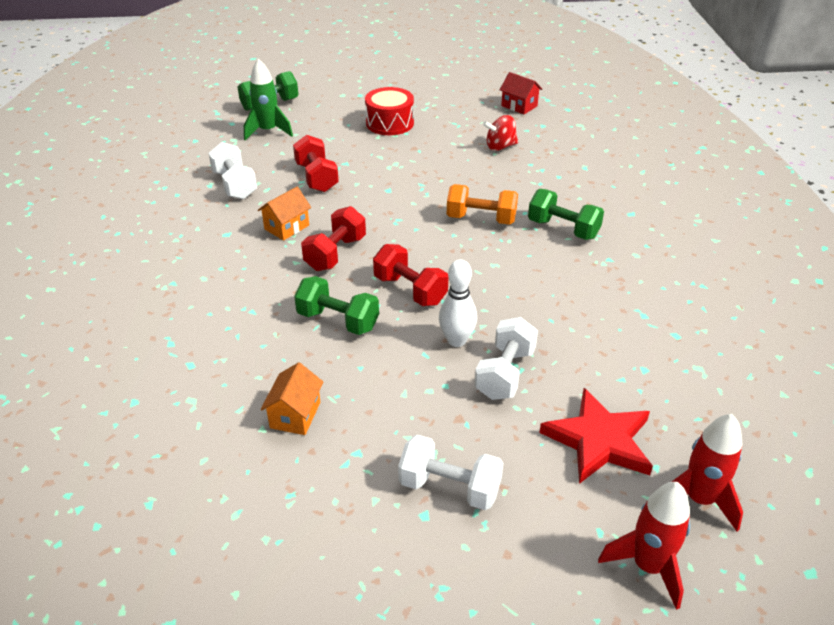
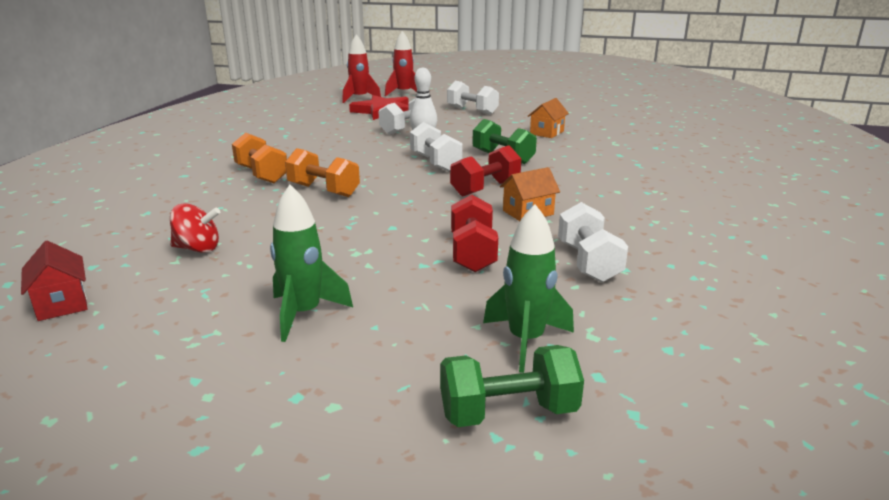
camera: 160 degrees left, 15 degrees down
(389, 123) = (304, 314): red drum -> green rocket
(410, 290) = (435, 162): red dumbbell -> white dumbbell
(563, 229) = (261, 175): green dumbbell -> orange dumbbell

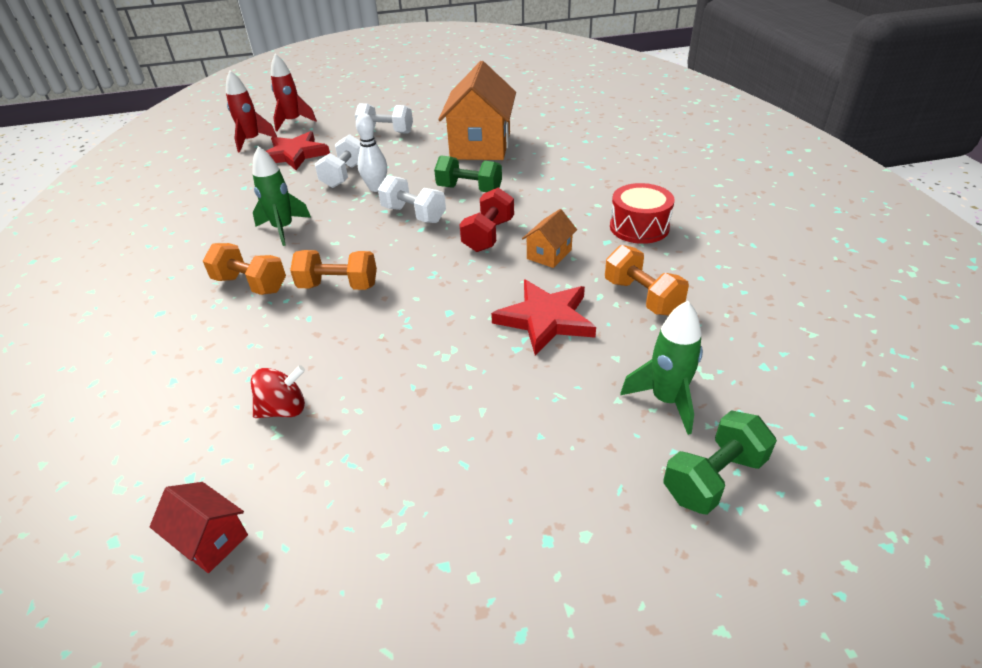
camera: 25 degrees left, 15 degrees up
(304, 314) = (468, 448): green rocket -> green rocket (283, 229)
(472, 253) = (545, 319): red dumbbell -> red star
(547, 133) = (481, 145): orange house -> orange house, size x2.25
(588, 262) = (642, 297): white dumbbell -> orange dumbbell
(643, 215) = (639, 227): none -> red drum

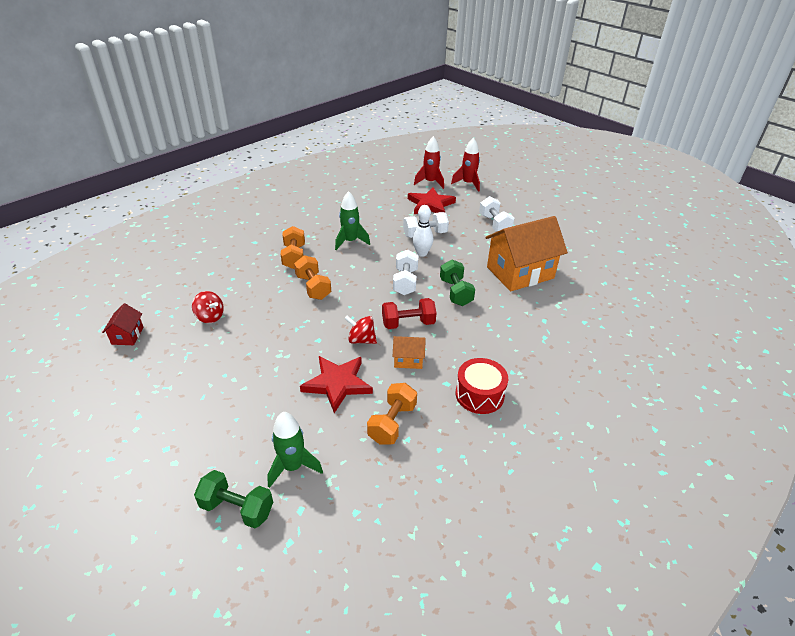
camera: 55 degrees right, 0 degrees up
(483, 277) = (361, 340): none -> red spinning top

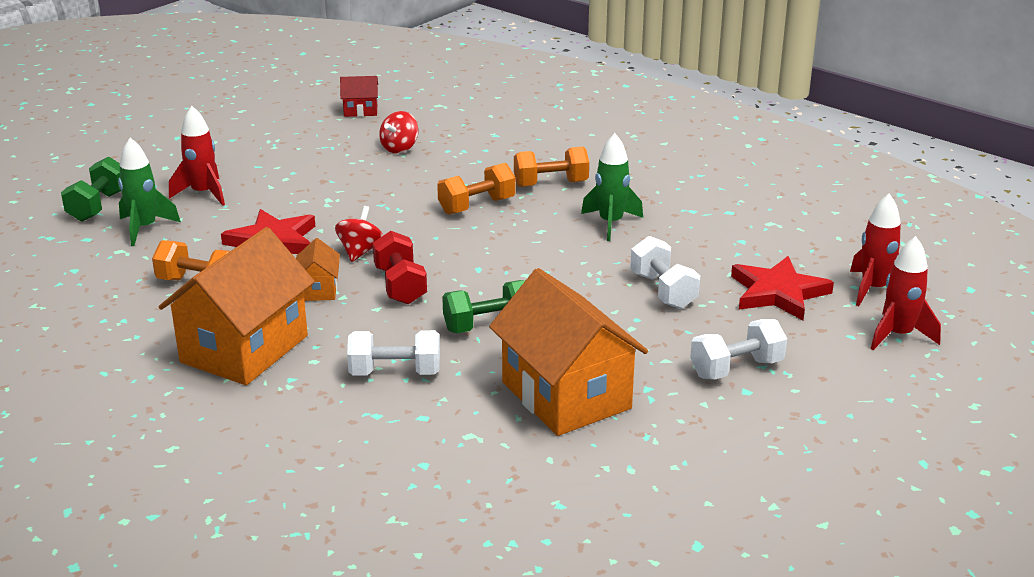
camera: 85 degrees right, 10 degrees down
(241, 430) = (203, 193): none -> red rocket
(405, 282) = (507, 278): white dumbbell -> white dumbbell (395, 372)
(422, 253) = (598, 290): white bowling pin -> none
(479, 394) = (244, 349): red drum -> orange house

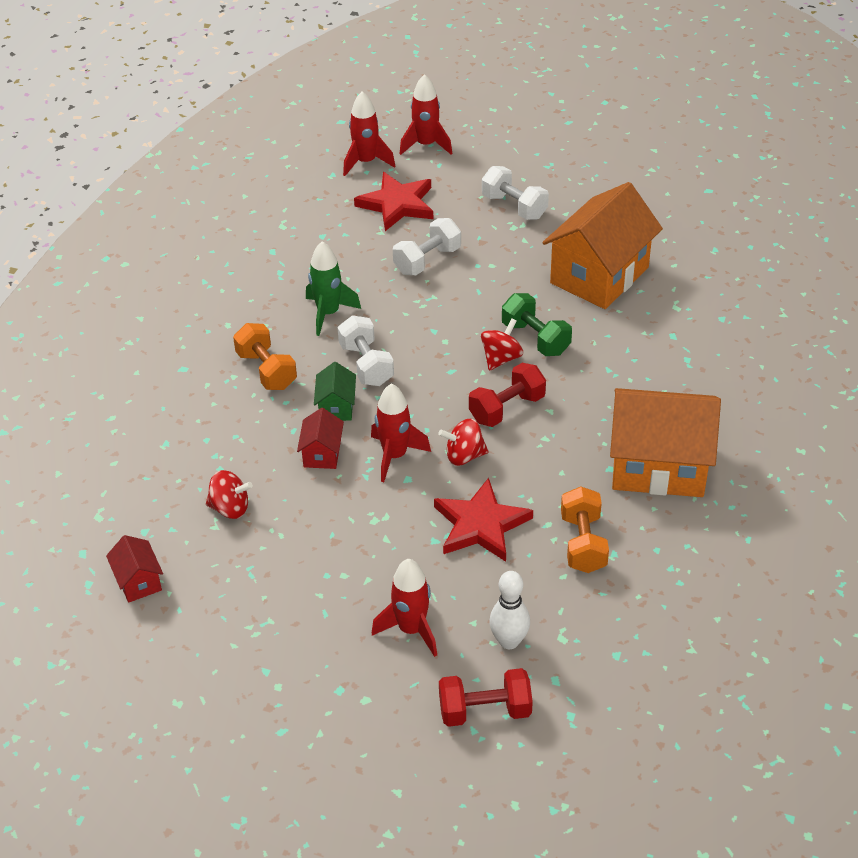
camera: 110 degrees left, 15 degrees up
(98, 206) = (485, 710): green dumbbell -> red dumbbell
(144, 228) = (509, 641): green rocket -> white bowling pin
(318, 289) = (543, 458): orange house -> none
(391, 220) = (395, 456): none -> red rocket
(395, 372) = (630, 368): white dumbbell -> white dumbbell (366, 365)
(425, 191) = (322, 453): none -> red house
(474, 299) = (501, 358): none -> red spinning top
(477, 206) = (336, 407): orange dumbbell -> green house

